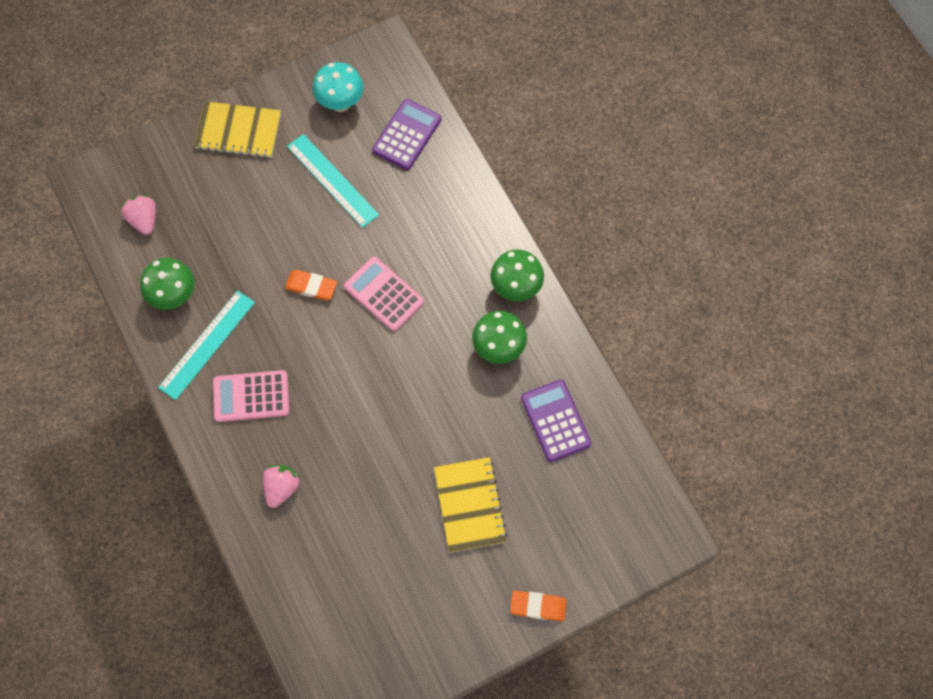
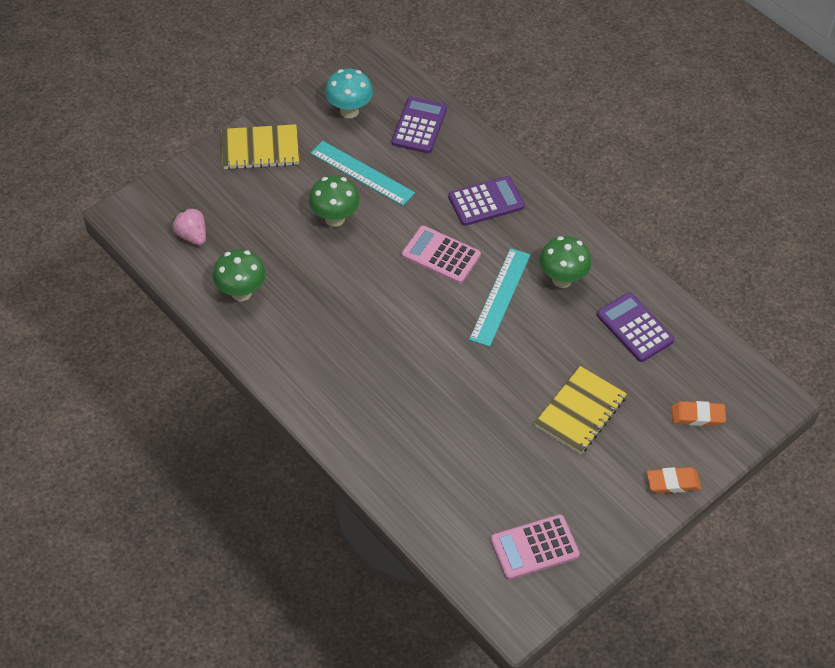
camera: 15 degrees left, 15 degrees down
(207, 344) = (286, 327): turquoise ruler -> turquoise ruler (500, 296)
(251, 396) = (342, 362): pink calculator -> pink calculator (534, 547)
(282, 488) = (397, 432): pink strawberry -> none
(311, 286) = (370, 261): orange eraser -> orange eraser (697, 416)
(448, 240) = (486, 202): none -> purple calculator
(470, 505) = (580, 411): yellow notebook -> yellow notebook turned 60 degrees clockwise
(516, 288) = (561, 228): green mushroom -> green mushroom (334, 218)

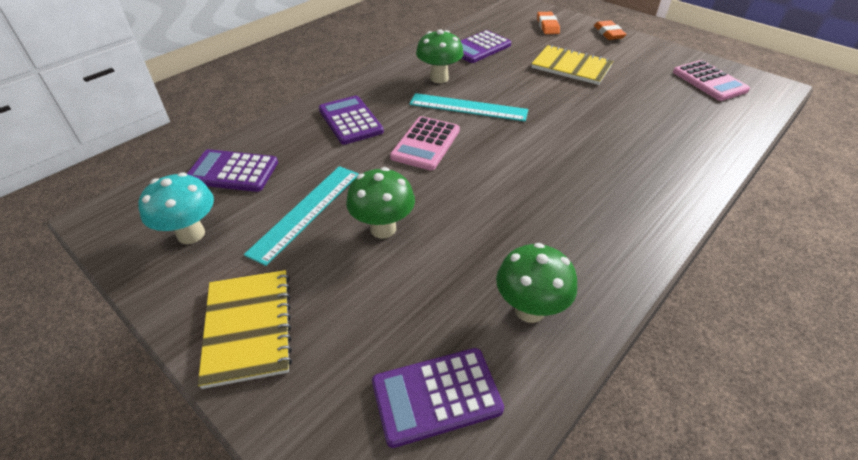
camera: 95 degrees left, 10 degrees down
(192, 235) = (436, 396): pink strawberry -> purple calculator

